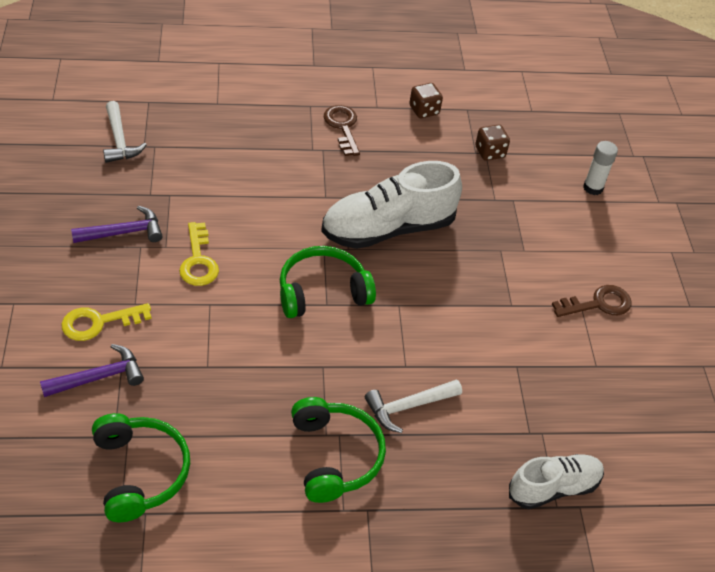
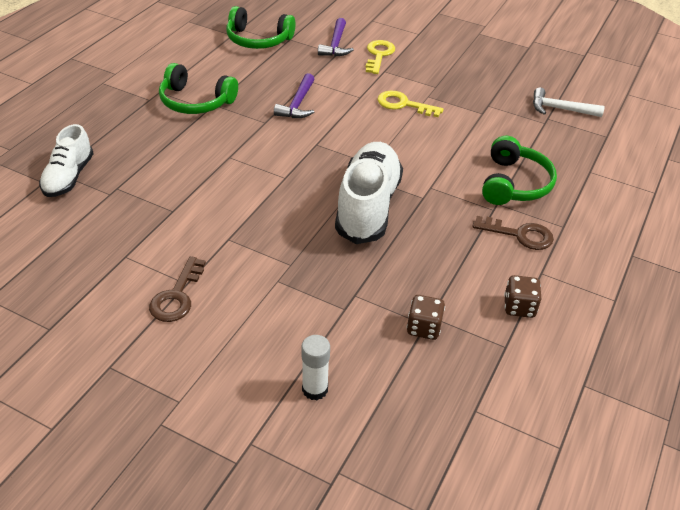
camera: 125 degrees right, 5 degrees down
(124, 232) = (454, 84): purple hammer -> purple hammer (297, 104)
(322, 291) = (329, 146): green headphones -> green headphones (514, 184)
(408, 407) = (197, 143): white hammer -> none

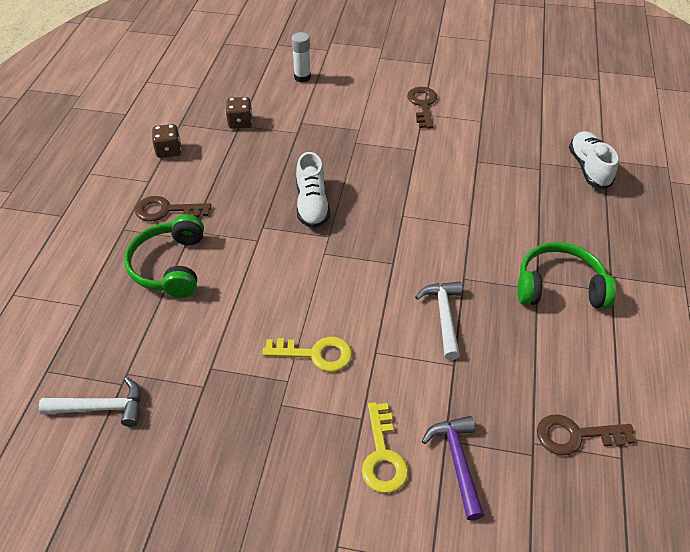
camera: 165 degrees right, 5 degrees up
(258, 40) = (575, 435): green headphones -> brown key
(297, 104) = (444, 316): purple hammer -> white hammer
(368, 206) = (312, 204): white shoe -> white shoe, size x0.61

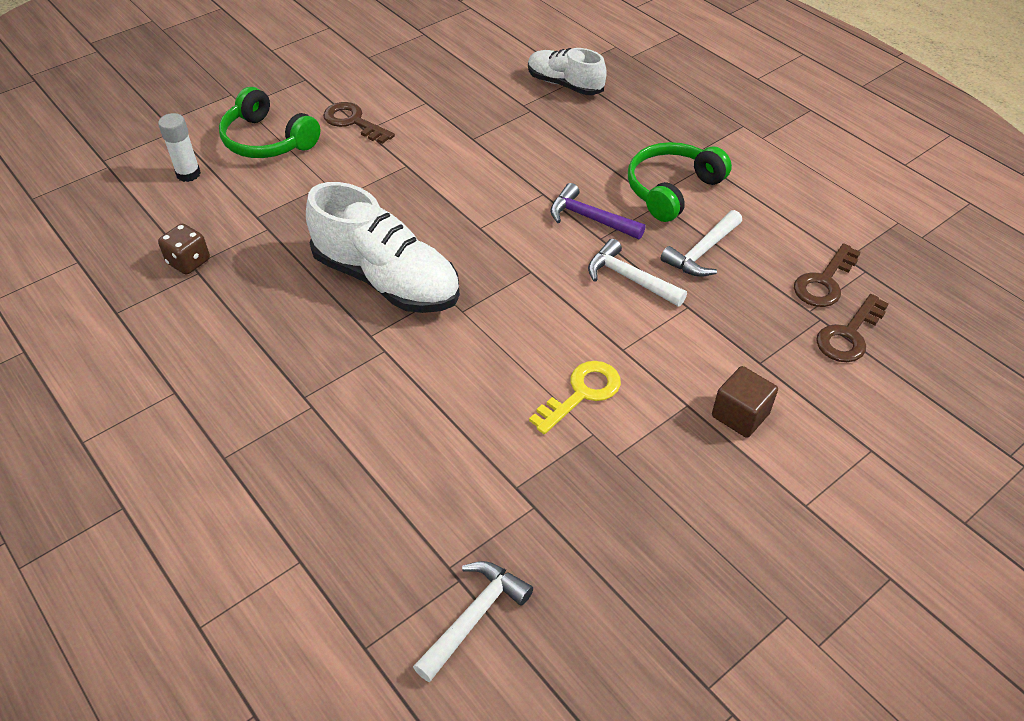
camera: 50 degrees left, 0 degrees up
(166, 210) = (244, 402): brown key -> brown key (849, 335)
(169, 151) = (148, 347): brown dice -> none
(170, 266) = (334, 445): green headphones -> green headphones (267, 140)
(312, 204) = (387, 280): white shoe -> white shoe, size x1.65
(383, 456) = (740, 415): yellow key -> brown cube
(457, 461) = (788, 369): purple hammer -> purple hammer (590, 218)
(516, 341) = (702, 252): none -> white hammer

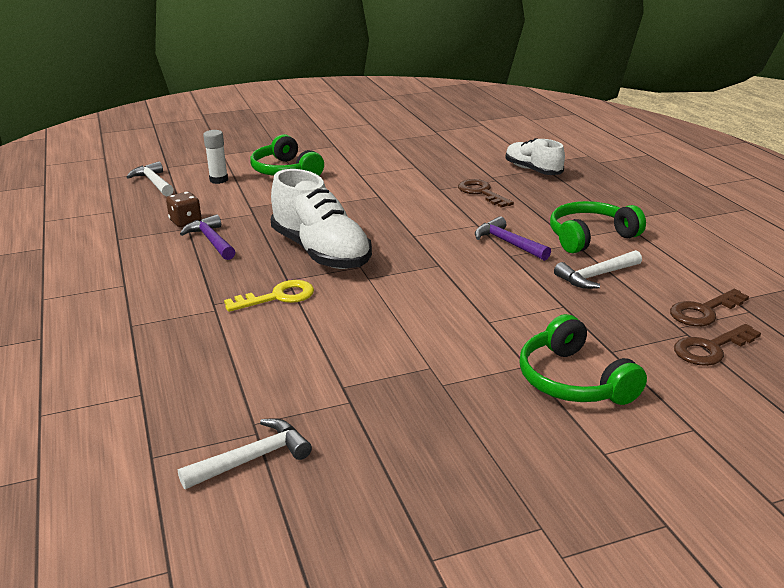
camera: 20 degrees right, 20 degrees down
(241, 289) = (211, 241): none -> purple hammer
(353, 122) = (354, 170): brown key -> brown key (481, 193)
(582, 393) = (436, 341): yellow key -> yellow key (278, 297)
(629, 278) = (521, 281): white hammer -> white hammer (154, 182)
(740, 415) = (573, 381): brown cube -> green headphones

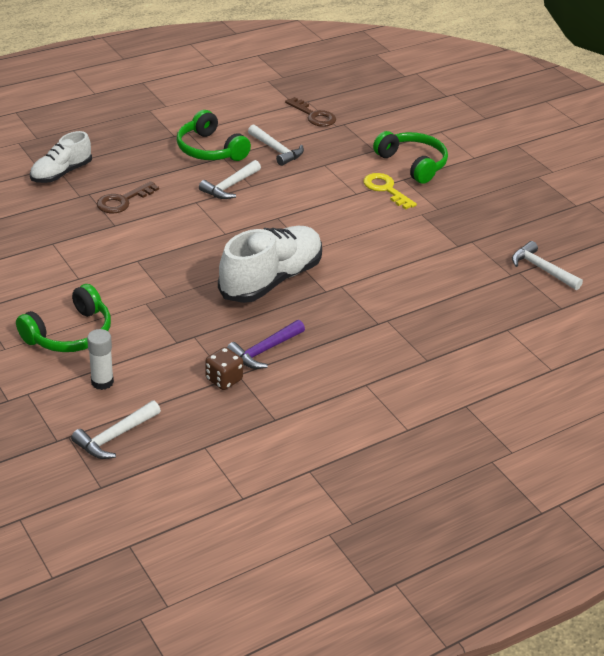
camera: 105 degrees left, 10 degrees up
(278, 297) = (356, 291): yellow key -> yellow key (386, 189)
(508, 243) = (230, 186): purple hammer -> white hammer
(573, 381) = (413, 164): green headphones -> green headphones turned 90 degrees counterclockwise
(711, 348) = (358, 118): brown key -> none

